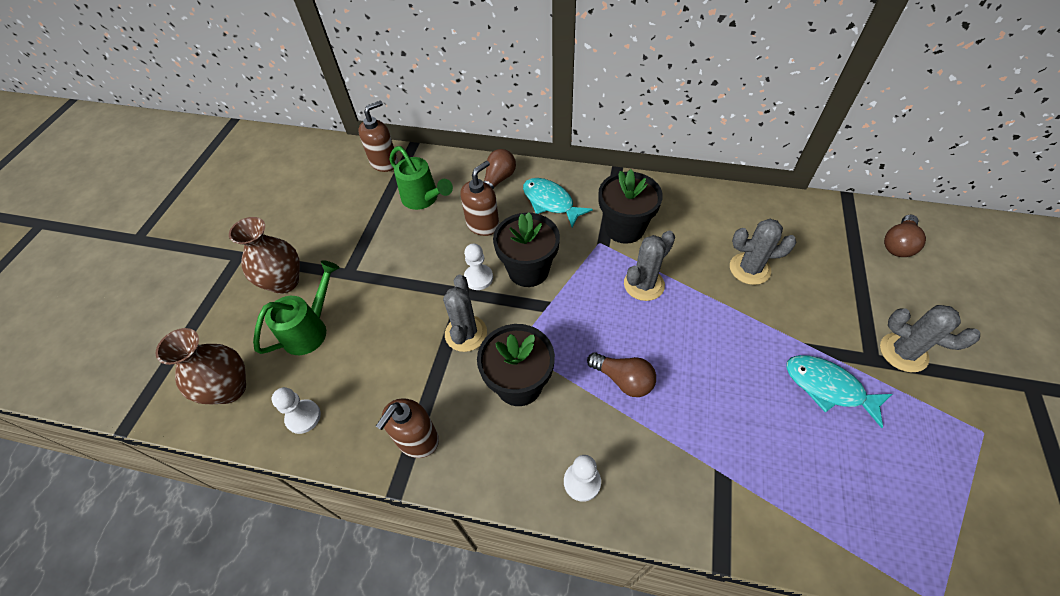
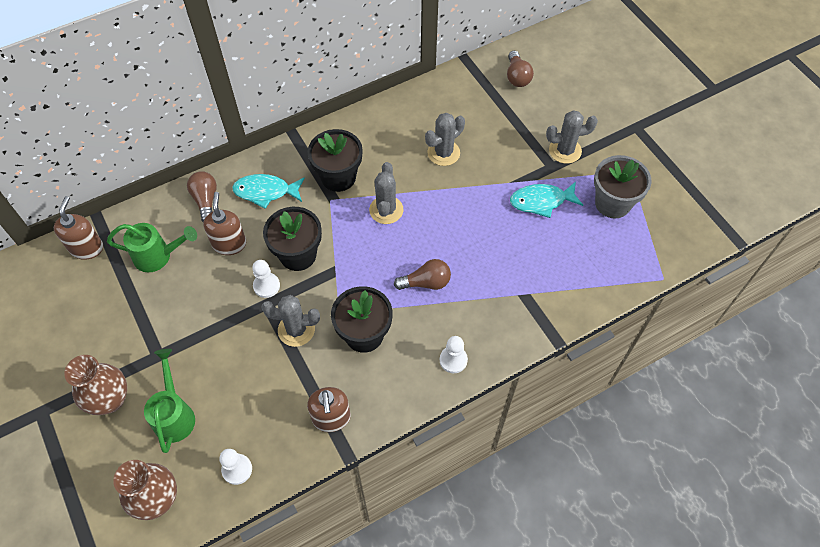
camera: 45 degrees left, 5 degrees up
(466, 333) = (296, 330): grey cactus -> grey cactus turned 45 degrees counterclockwise
(928, 453) = (612, 203): none -> grey flower pot

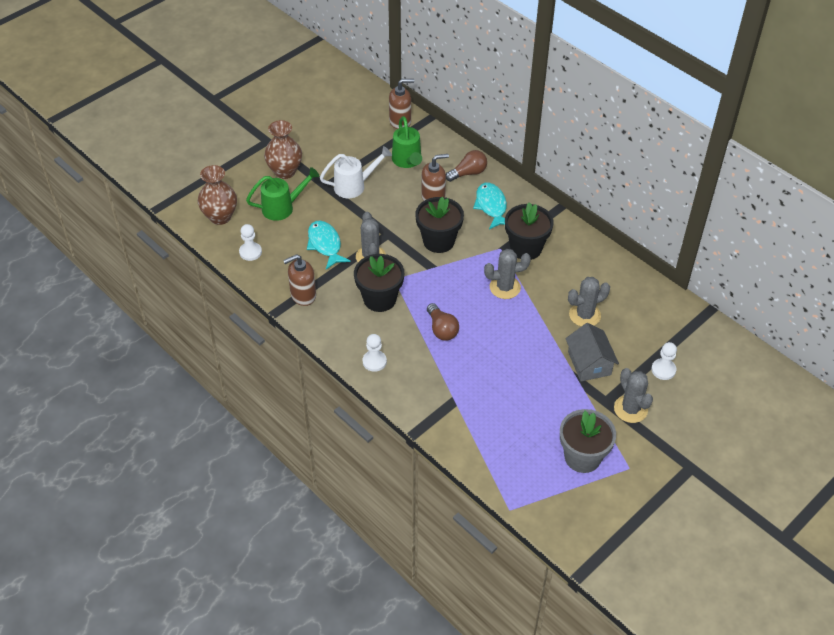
camera: 75 degrees right, 10 degrees down
(173, 323) = (354, 186): none -> white watering can
(266, 286) = (403, 229): white pawn -> white pawn (663, 370)
(443, 153) = (584, 315): grey cactus -> grey cactus turned 60 degrees counterclockwise
(504, 166) = (589, 363): none -> grey house
(517, 77) = (707, 355): brown light bulb -> none
(541, 201) = (560, 398): turquoise fish -> turquoise fish (325, 244)

